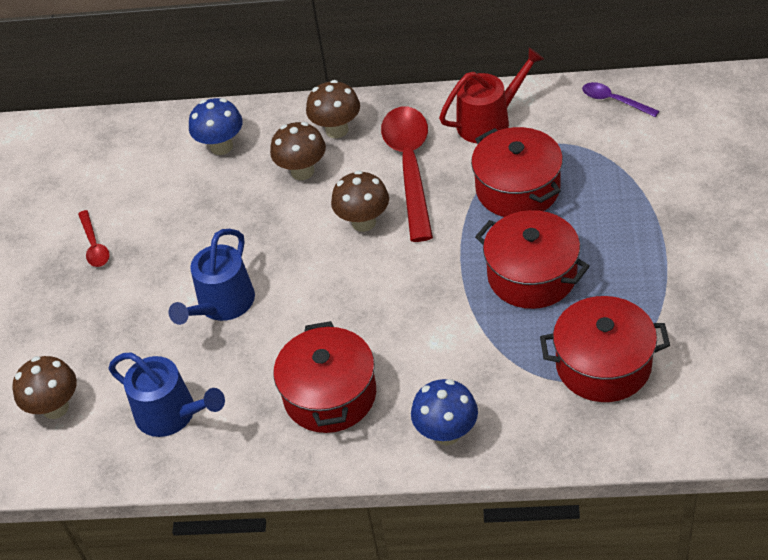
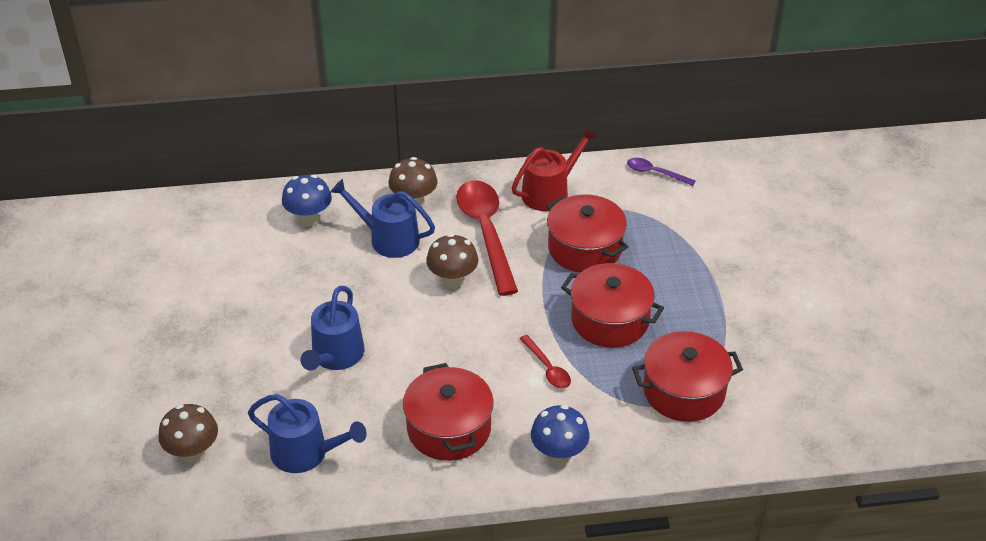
camera: 15 degrees left, 5 degrees down
(94, 245) = (203, 309): red spoon -> red spoon (547, 368)
(302, 171) = (389, 239): brown mushroom -> blue watering can

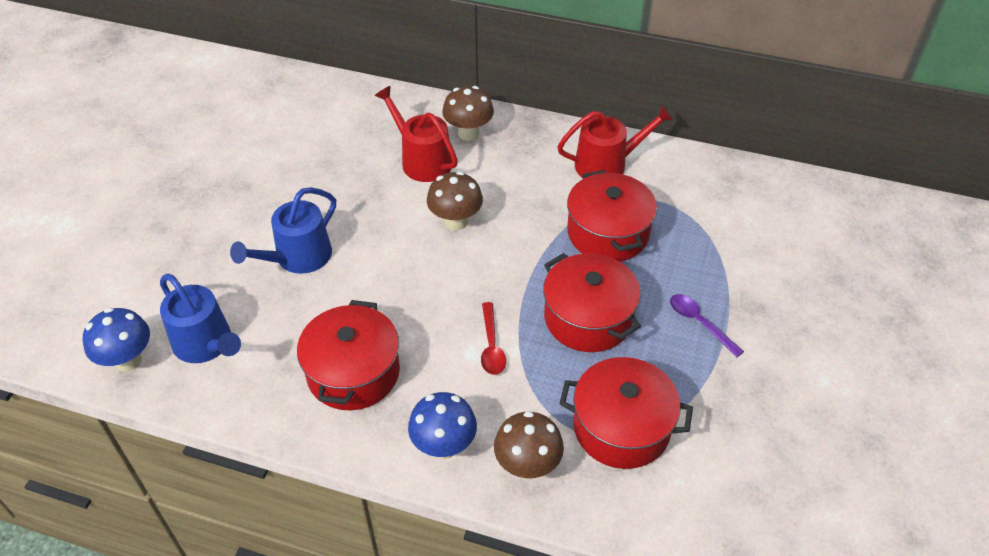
camera: 25 degrees right, 5 degrees up
(193, 453) = (111, 305): brown mushroom -> brown mushroom (527, 466)
(309, 219) = (363, 119): blue mushroom -> blue mushroom (128, 360)
(389, 239) = (422, 160): blue watering can -> red watering can
(486, 233) = (518, 185): red spoon -> none
(655, 173) = (729, 179): purple spoon -> purple spoon (700, 323)

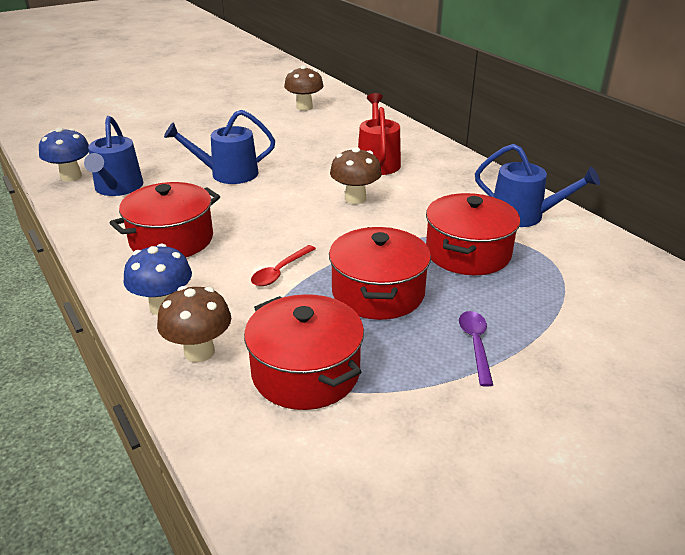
camera: 40 degrees right, 15 degrees down
(468, 133) = (431, 161): brown mushroom -> brown mushroom (304, 107)
(606, 164) = (523, 215): red watering can -> blue watering can

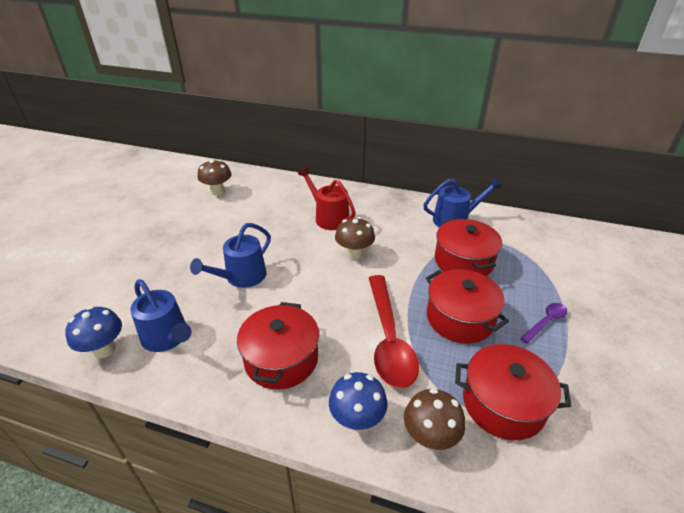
camera: 40 degrees left, 5 degrees up
(280, 271) = (388, 338): red spoon -> red spoon, size x2.12
(475, 345) = (546, 322): purple spoon -> purple spoon turned 90 degrees clockwise

